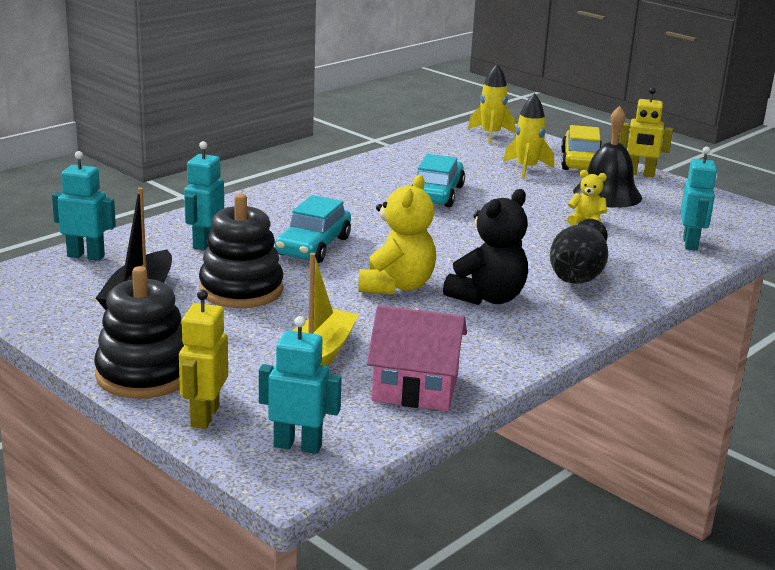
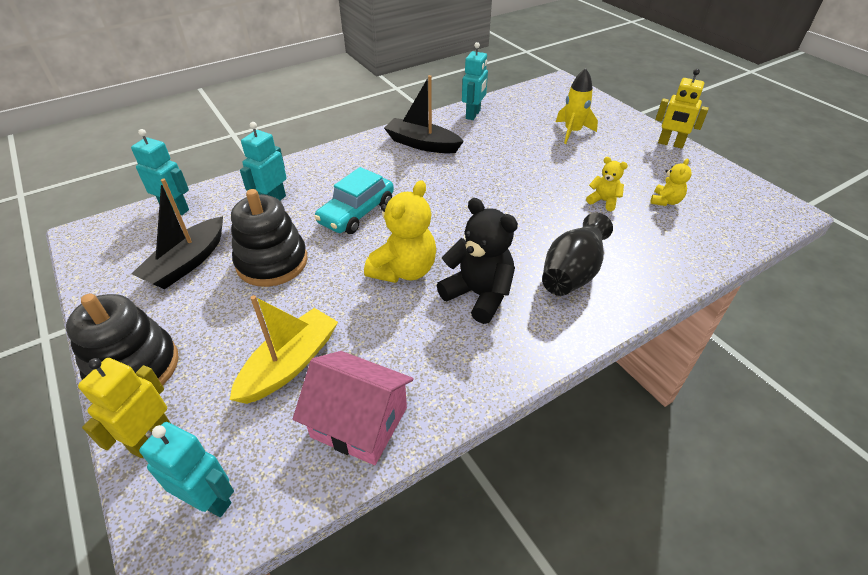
camera: 15 degrees right, 20 degrees up
(355, 187) = (422, 144): none -> black boat
(436, 194) = (485, 157): turquoise car -> none
(487, 298) = (478, 295): black teddy bear -> black teddy bear turned 105 degrees counterclockwise
(490, 135) = (556, 92): yellow rocket -> none
(580, 162) = (622, 126): yellow car -> none
(607, 194) = (633, 167): black bell -> none
(651, 219) = (665, 201): none -> yellow teddy bear
(690, 244) = (694, 238): turquoise robot -> turquoise robot (473, 114)

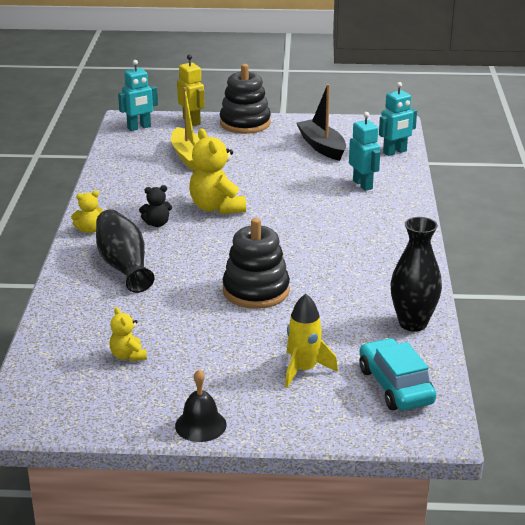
camera: 125 degrees right, 15 degrees down
(272, 262) = (286, 170): black stacking toy -> black stacking toy (256, 291)
(357, 213) = (306, 210): turquoise car -> turquoise car (395, 386)
(359, 422) = (125, 164): pink house -> none
(422, 144) = (381, 271): black boat -> none
(473, 114) = (413, 323): turquoise robot -> black vase
(478, 295) = (157, 224): black teddy bear -> black teddy bear, size x0.53
(603, 201) = (174, 323): yellow teddy bear -> yellow teddy bear (89, 230)
(670, 144) = (200, 425): yellow robot -> black bell

